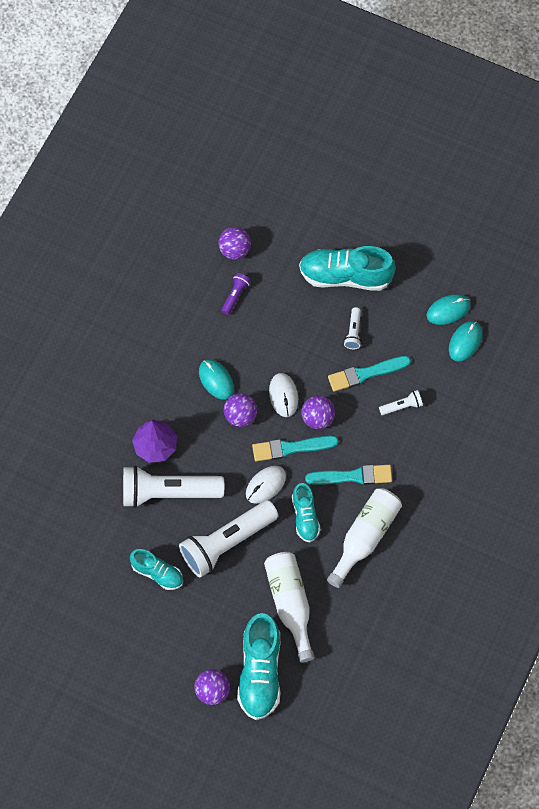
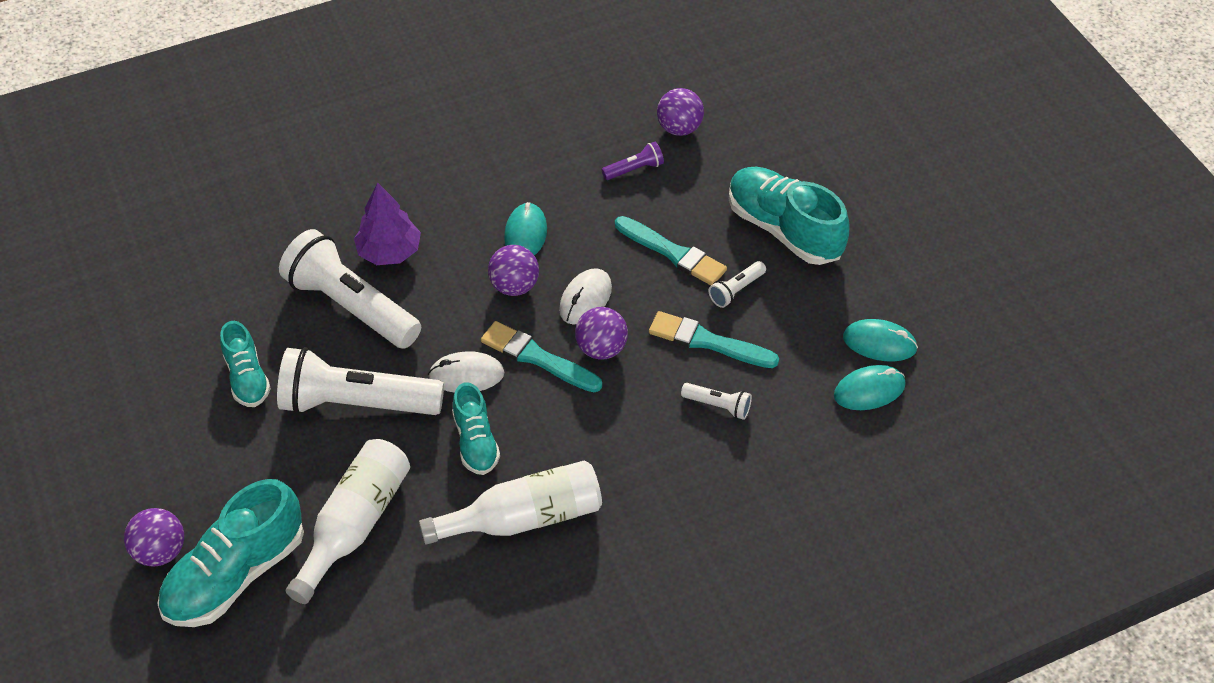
camera: 40 degrees right, 15 degrees down
(305, 517) = (476, 442): turquoise shoe -> turquoise shoe turned 45 degrees counterclockwise
(353, 476) = (579, 439): turquoise brush -> turquoise brush (673, 253)

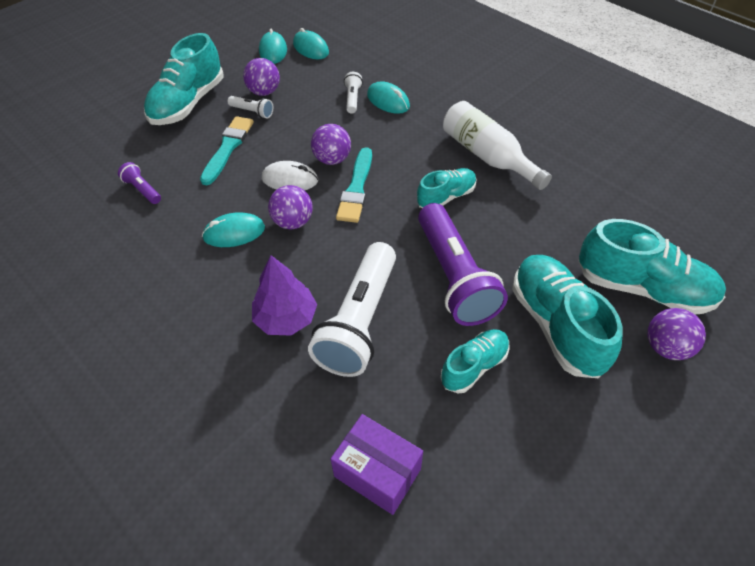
camera: 110 degrees left, 0 degrees up
(201, 275) = (377, 472): none -> purple box
(245, 466) = (556, 325): none -> turquoise shoe
(355, 525) = (554, 236): white bottle -> none
(357, 403) = (454, 277): white flashlight -> purple flashlight
(466, 375) = (392, 221): white mouse -> none
(679, 128) = (89, 177): purple ball -> purple ball (264, 92)
(695, 446) = (388, 101): none -> turquoise mouse
(707, 341) = (303, 114): turquoise brush -> none

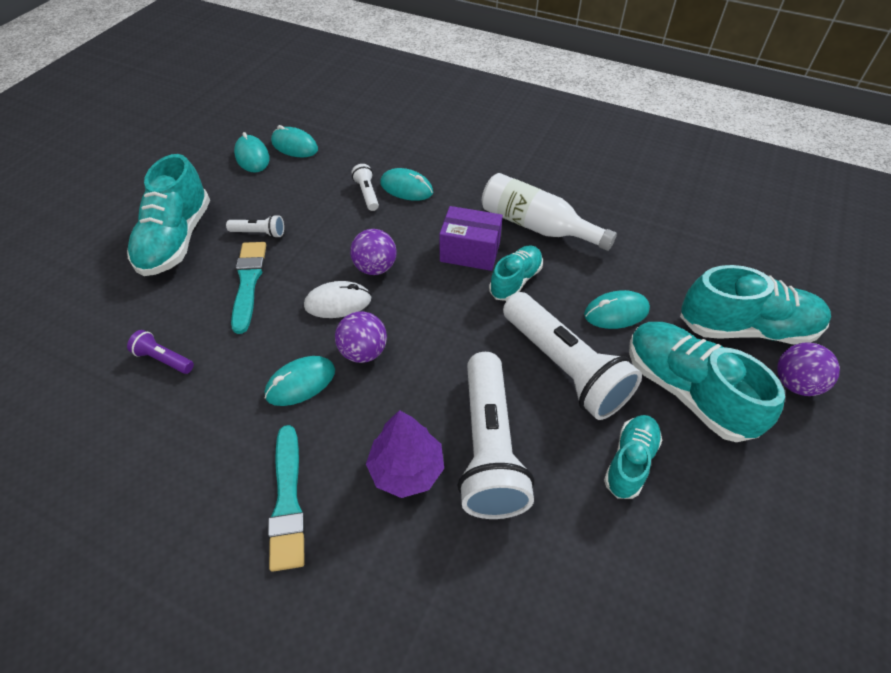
camera: 20 degrees left, 0 degrees up
(264, 92) = (263, 207): purple ball -> none
(356, 188) = (417, 295): turquoise brush -> turquoise brush (288, 501)
(377, 472) = (588, 620): purple box -> purple box (470, 252)
(454, 277) = (564, 367): purple flashlight -> white flashlight
(524, 244) = (616, 312): none -> turquoise mouse

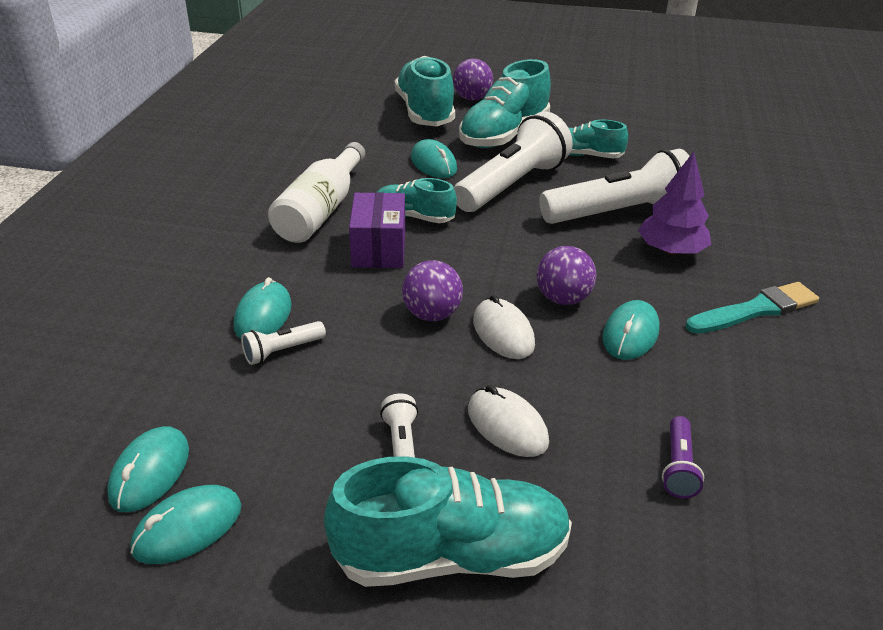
camera: 105 degrees left, 15 degrees down
(248, 282) = (507, 426): turquoise brush -> white mouse
(300, 383) = (630, 334): turquoise mouse -> turquoise mouse turned 75 degrees clockwise

